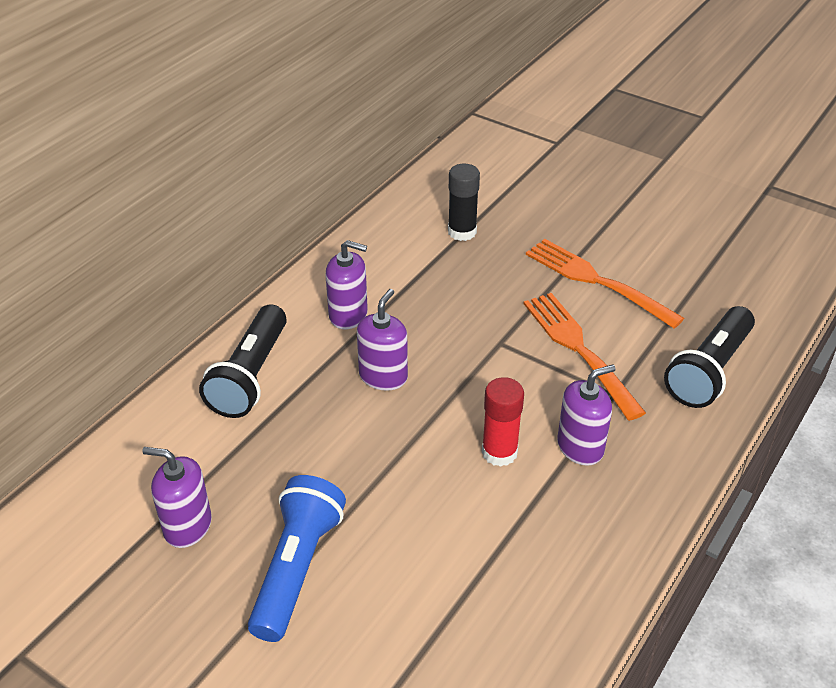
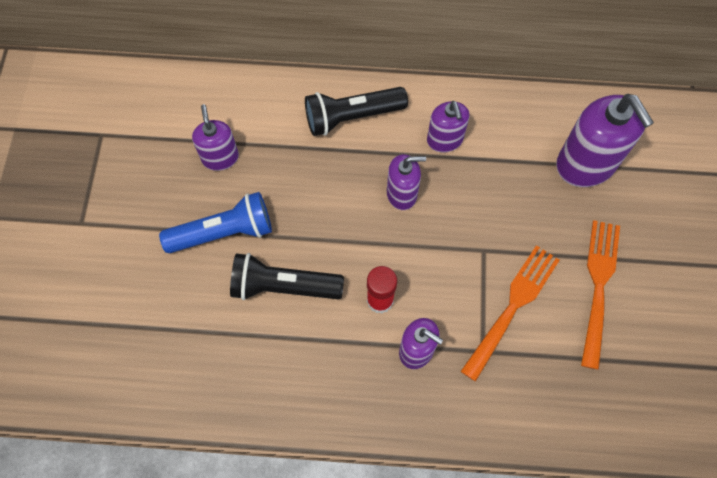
camera: 60 degrees right, 25 degrees up
(462, 232) = (586, 164): black glue stick -> purple soap dispenser
(709, 371) = (552, 410): black flashlight -> black flashlight (283, 286)

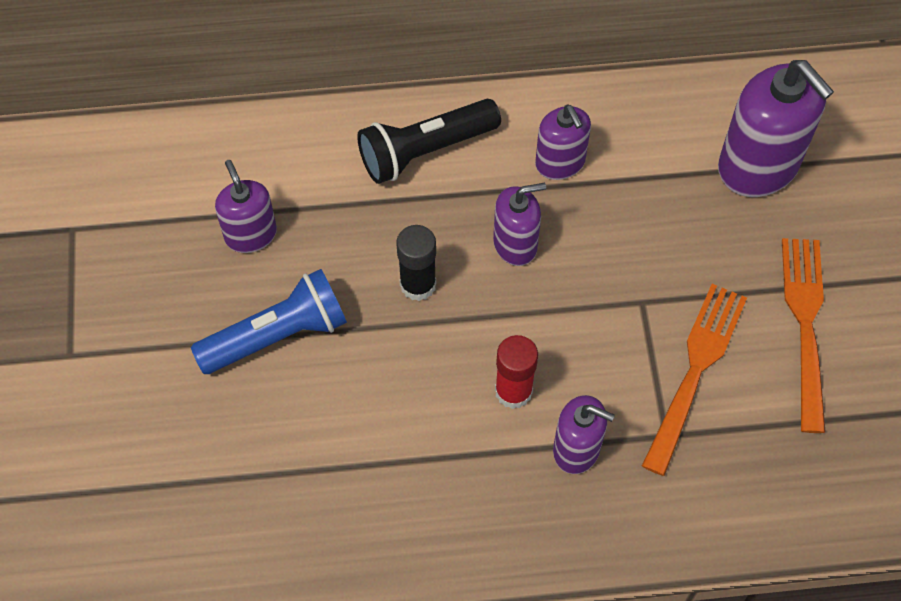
camera: 10 degrees left, 5 degrees down
(283, 286) = (376, 395): black flashlight -> none
(328, 212) = (418, 284): none -> black glue stick

